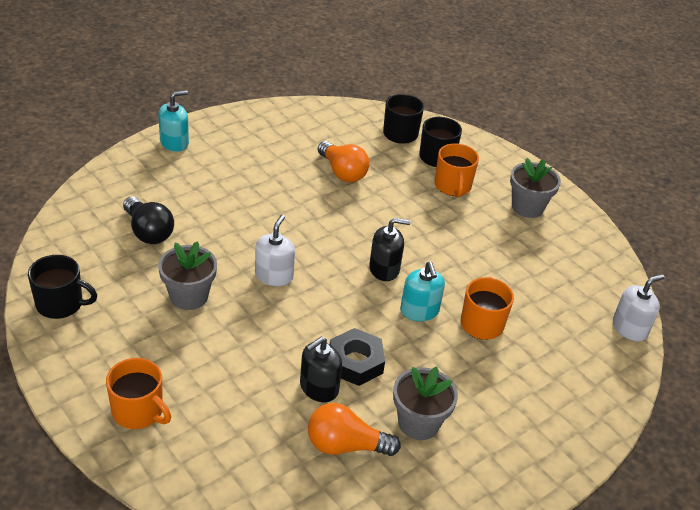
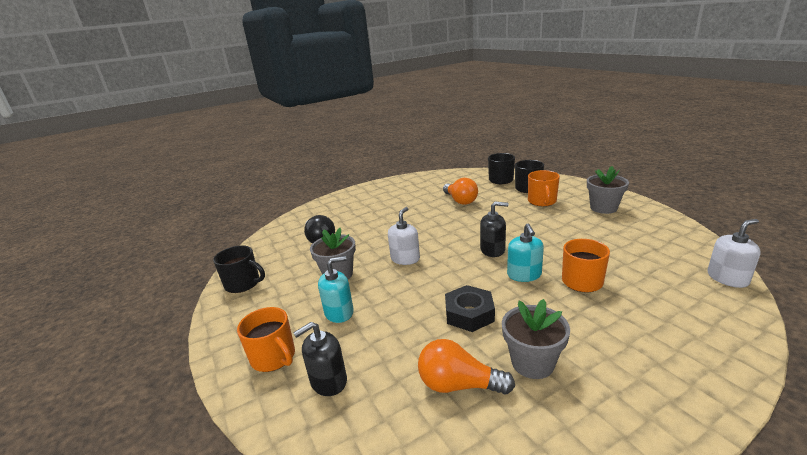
camera: 15 degrees right, 15 degrees down
(174, 143) = (350, 196): turquoise soap dispenser -> turquoise soap dispenser (339, 312)
(319, 387) = (435, 334): black soap dispenser -> black soap dispenser (328, 381)

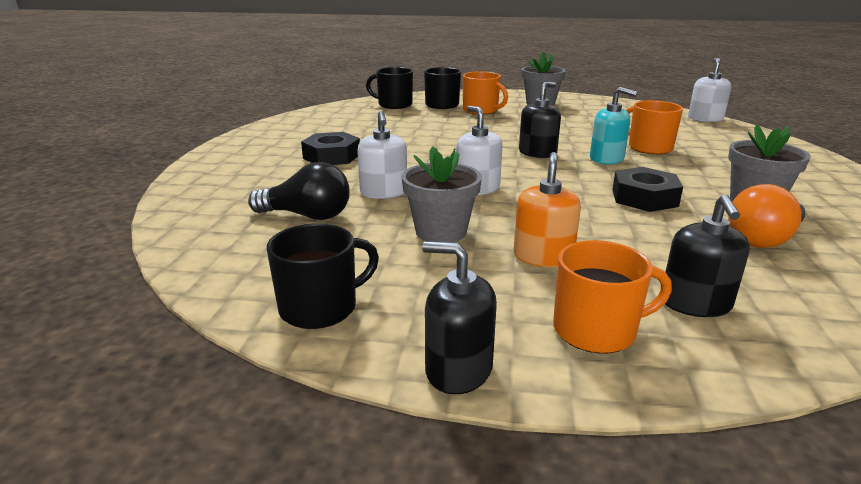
camera: 55 degrees left, 0 degrees up
(218, 334) = (458, 369): none -> black soap dispenser
(339, 312) = (543, 256): turquoise soap dispenser -> orange soap dispenser
(366, 241) = (383, 192): none -> white soap dispenser
(394, 208) = (332, 156): none -> black nut
(460, 200) = (398, 129): orange light bulb -> none

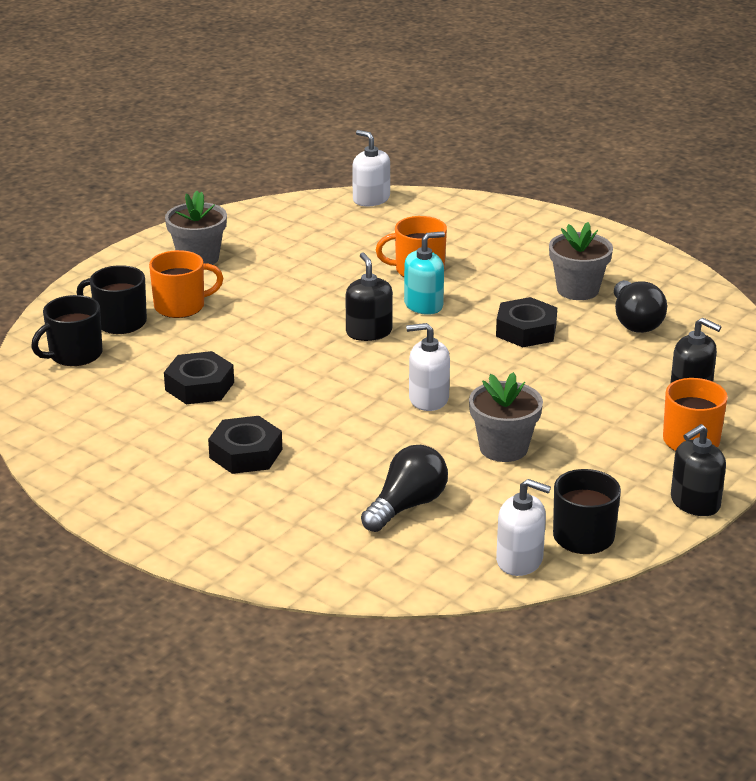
camera: 60 degrees left, 5 degrees up
(383, 192) = (388, 450): white soap dispenser -> white soap dispenser (519, 560)
(398, 131) = (199, 386): none -> black nut
(543, 256) = (585, 419): orange soap dispenser -> none
(763, 239) = (635, 322): orange light bulb -> black light bulb

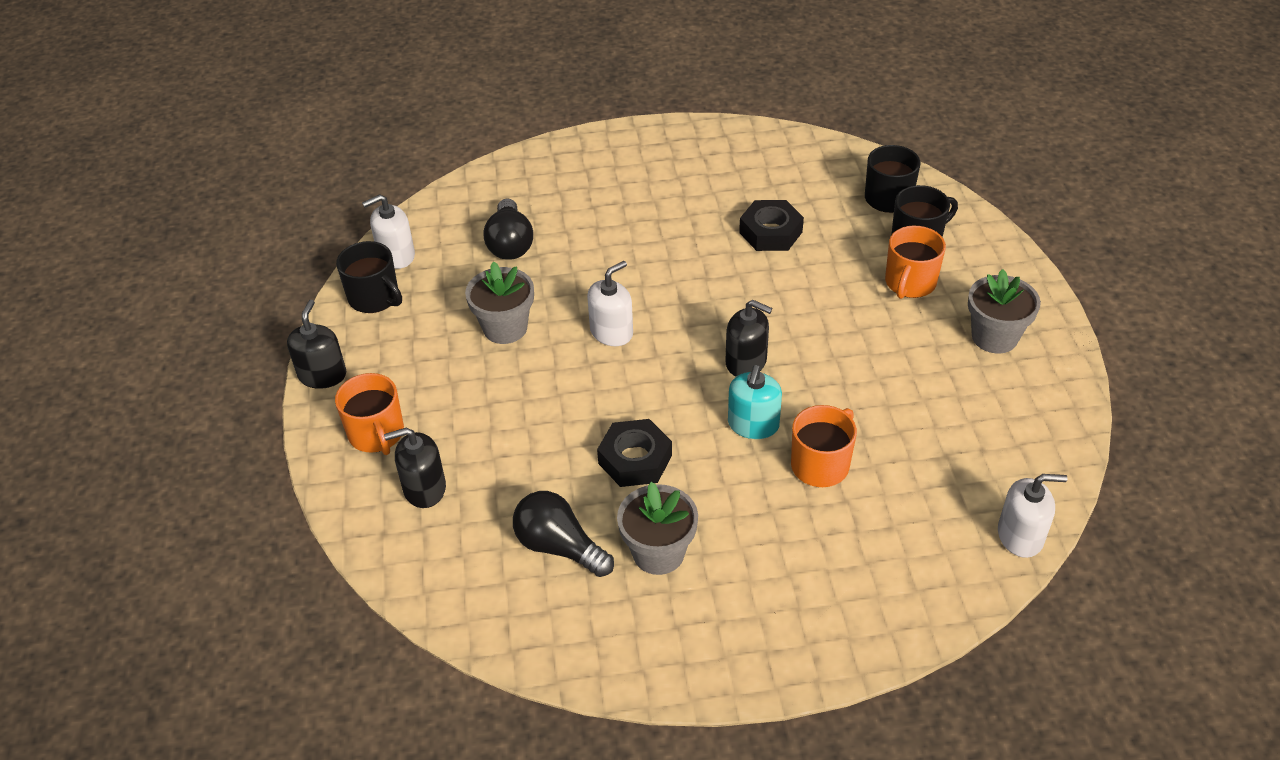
camera: 135 degrees right, 15 degrees up
(246, 453) = (658, 210): black nut -> none

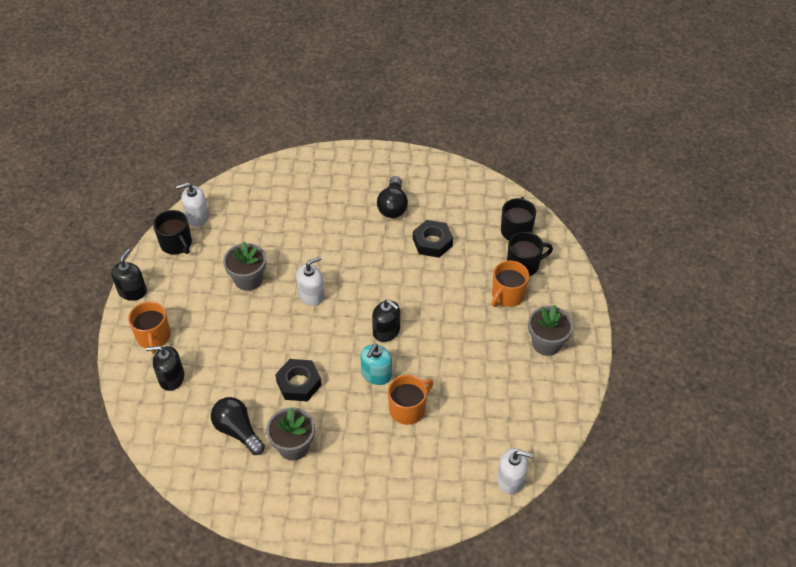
camera: 10 degrees right, 5 degrees up
(510, 244) = (268, 221): black light bulb -> black light bulb (393, 206)

